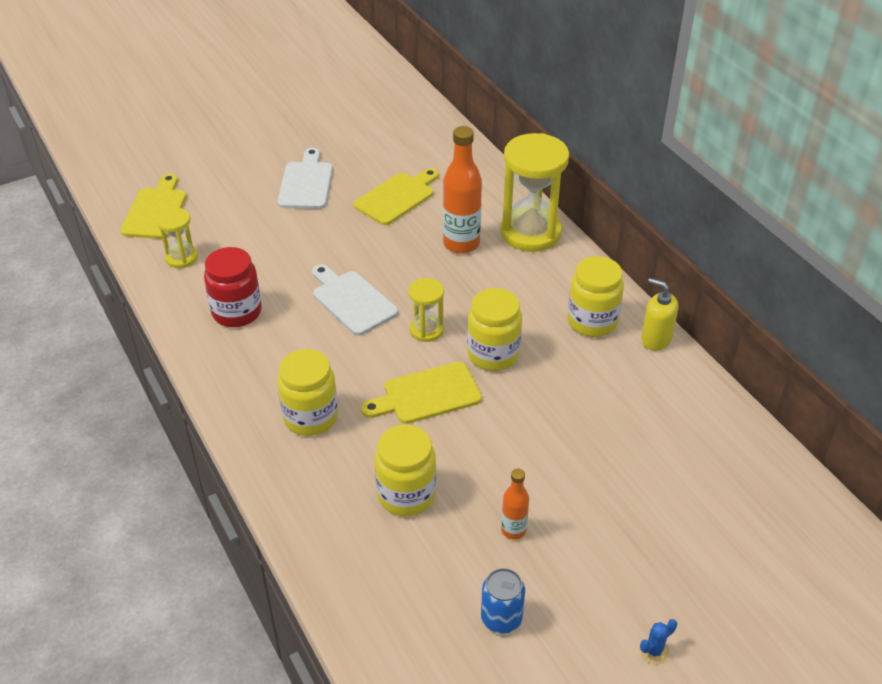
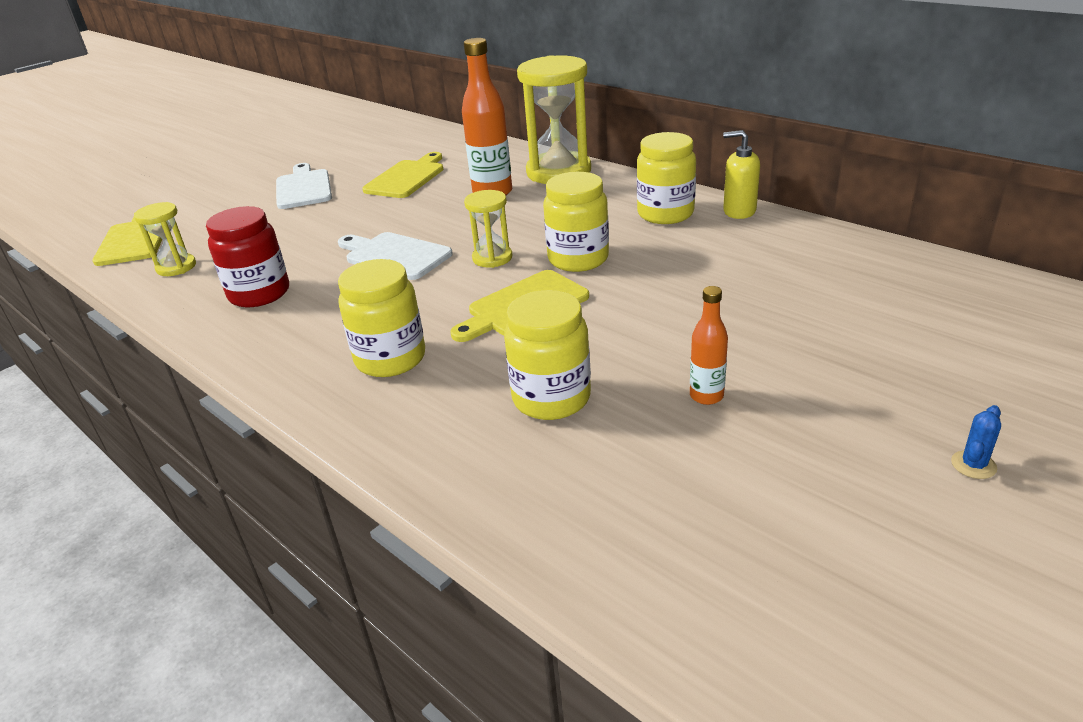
camera: 15 degrees left, 10 degrees down
(501, 618) = (757, 489): blue can -> none

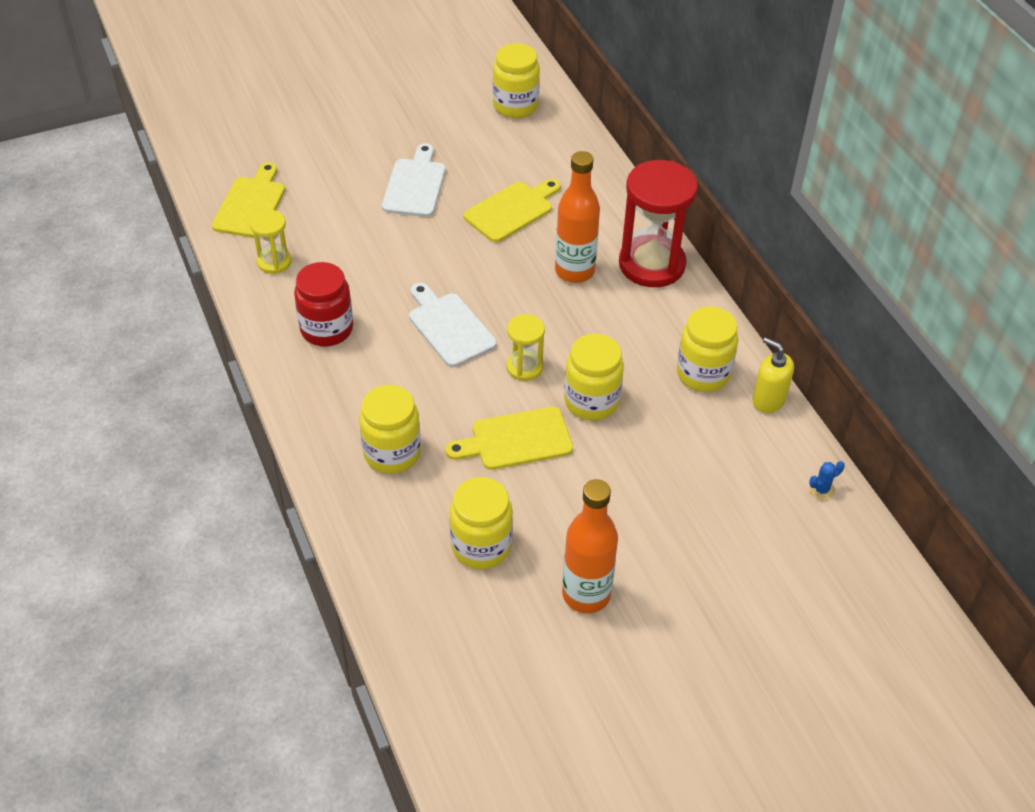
camera: 20 degrees right, 15 degrees up
(370, 131) = (515, 106): none -> yellow jar
(558, 172) = (651, 264): yellow hourglass -> red hourglass
(706, 396) = (586, 594): orange bottle -> orange bottle, size x1.87
(973, 465) = (710, 733): blue cactus -> blue cactus (821, 490)

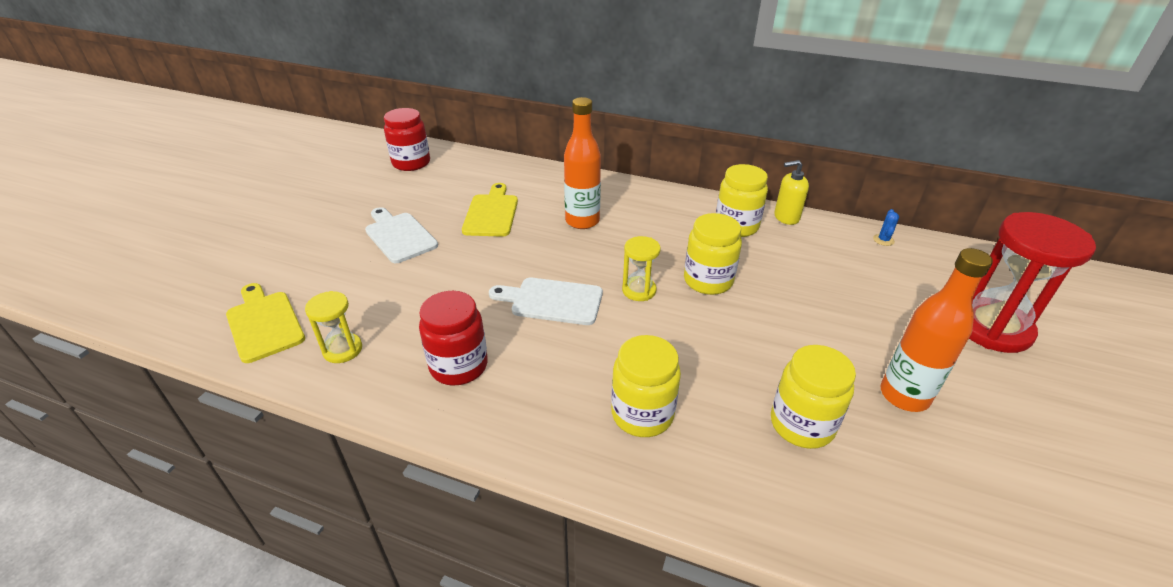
camera: 45 degrees left, 10 degrees down
(515, 106) = (411, 163): yellow jar -> red jar
(516, 440) = (705, 336): yellow cutting board -> none
(651, 264) = (619, 193): red hourglass -> red hourglass (992, 328)

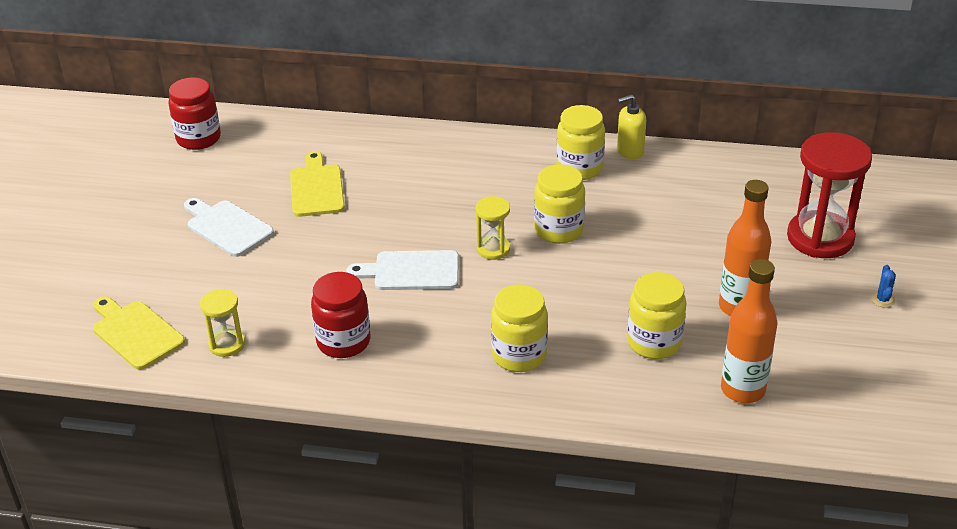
camera: 10 degrees left, 0 degrees up
(582, 221) = (417, 184): orange bottle -> orange bottle (742, 390)
(883, 240) = (727, 164): blue cactus -> blue cactus (882, 300)

